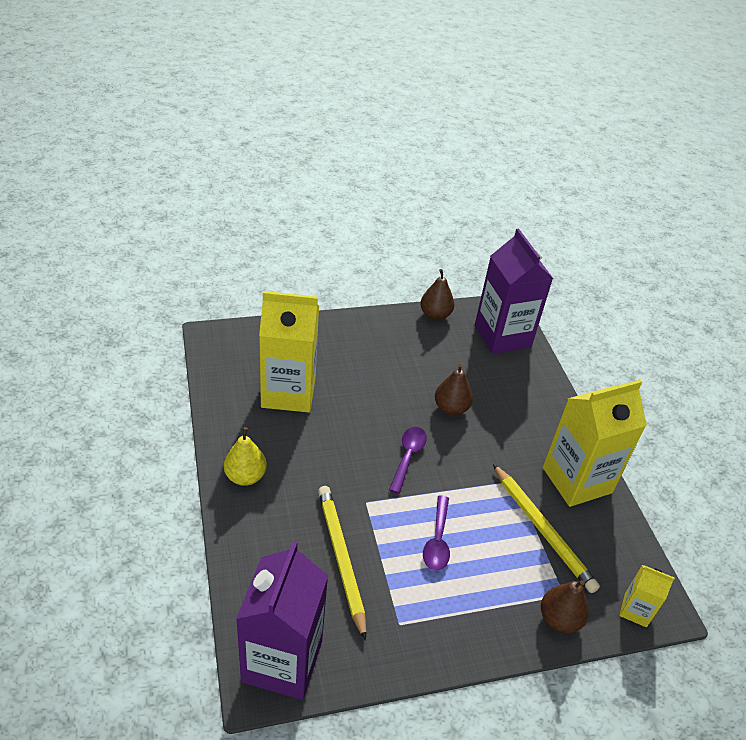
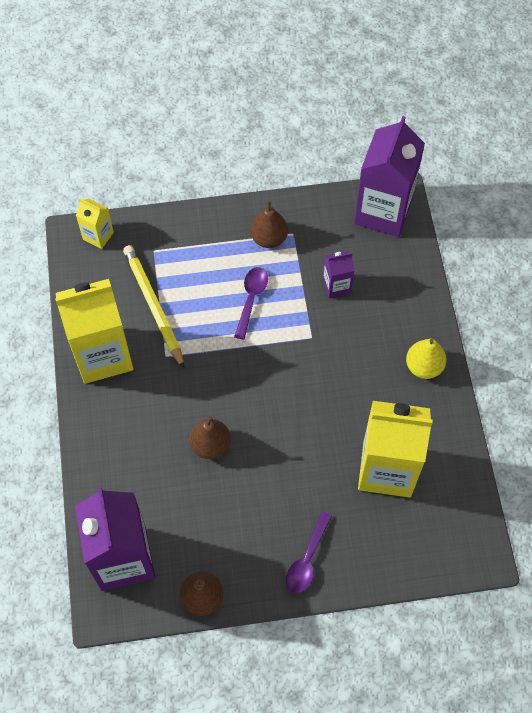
camera: 170 degrees left, 20 degrees up
(341, 558) = (336, 286): yellow pencil -> purple carton
(408, 456) = (266, 385): purple spoon -> purple spoon (307, 559)
(559, 619) = (164, 232): brown pear -> brown pear (269, 238)

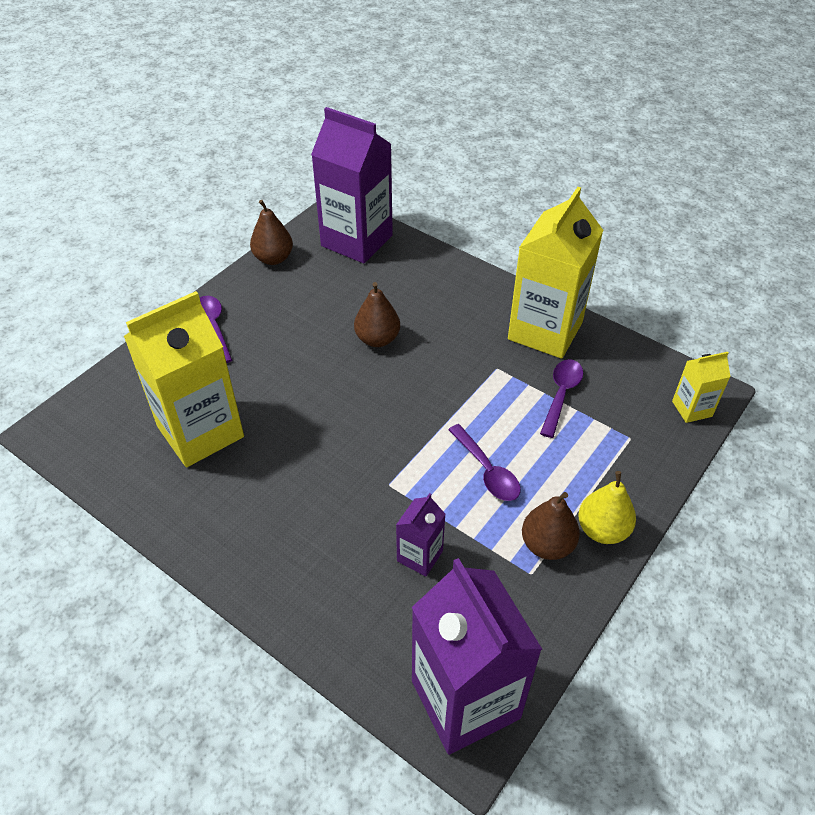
camera: 135 degrees right, 15 degrees down
(153, 306) = (561, 394): yellow pencil -> purple spoon
(423, 366) = (242, 550): yellow pear -> yellow pear (602, 530)

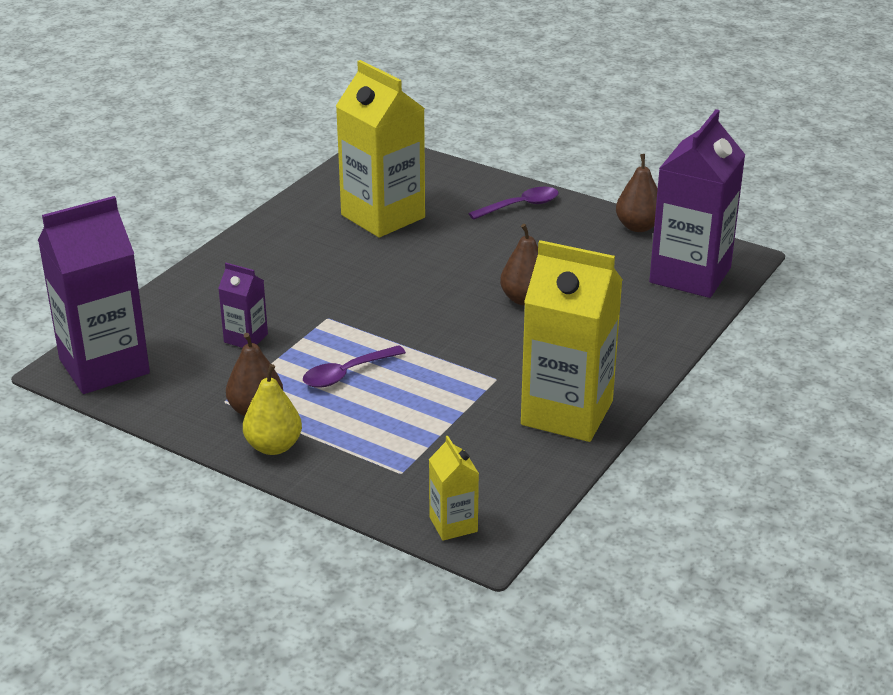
camera: 85 degrees right, 15 degrees down
(561, 394) = (461, 423): purple spoon -> none

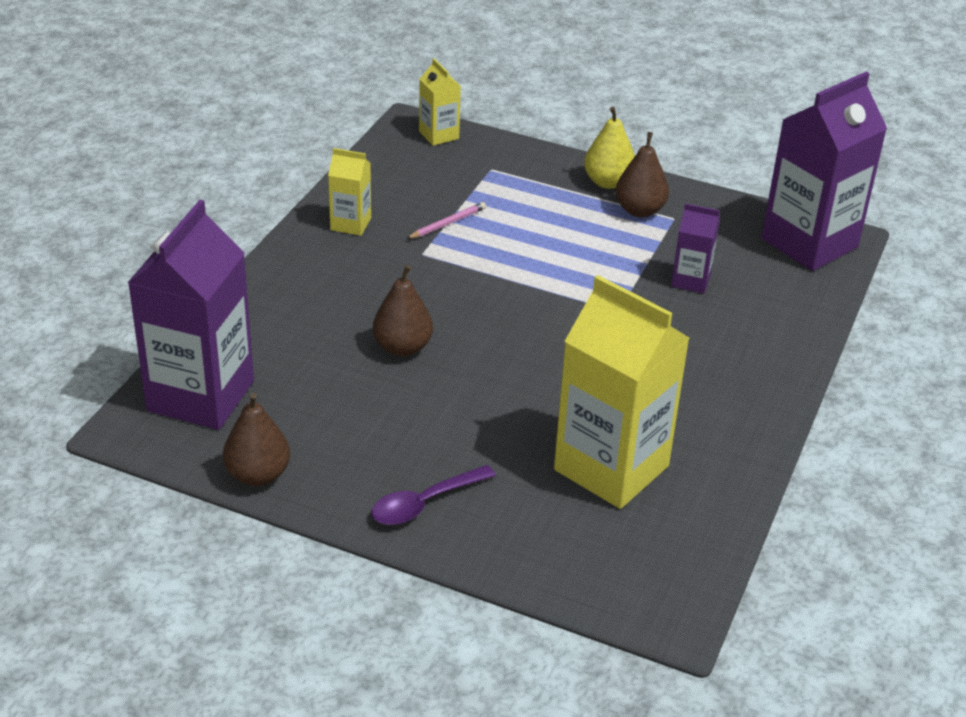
camera: 170 degrees right, 5 degrees up
(346, 374) = (571, 249): purple spoon -> none
(465, 408) = (447, 223): none -> pink pencil
(567, 413) = (350, 224): yellow carton -> yellow carton, size x0.47

